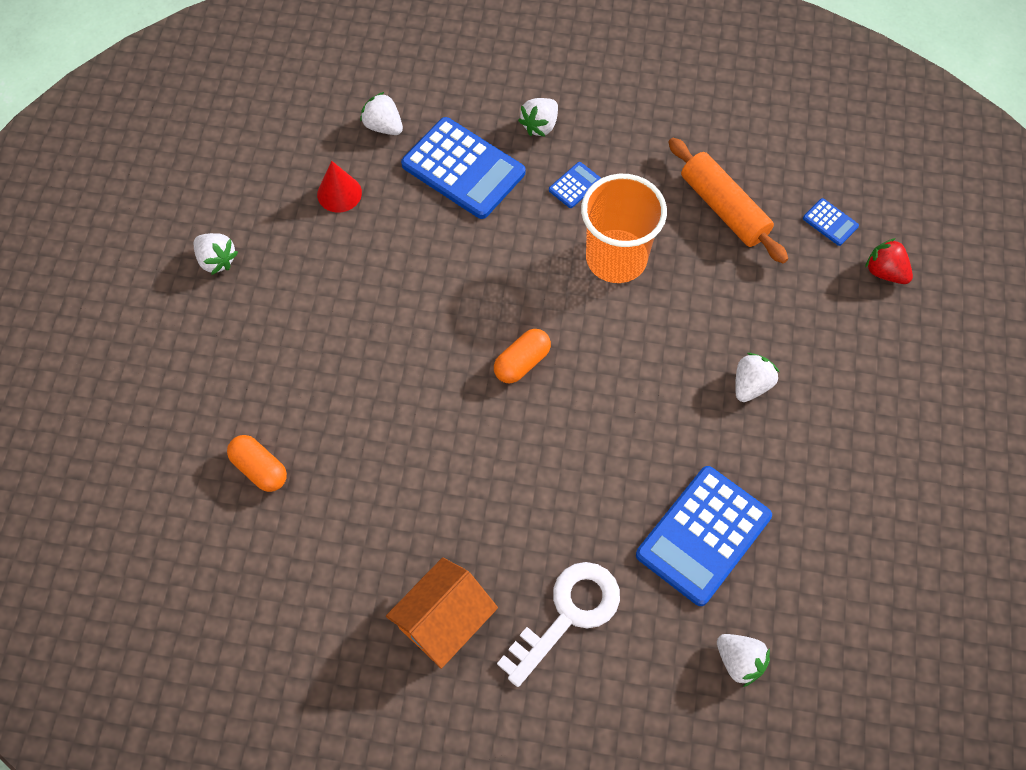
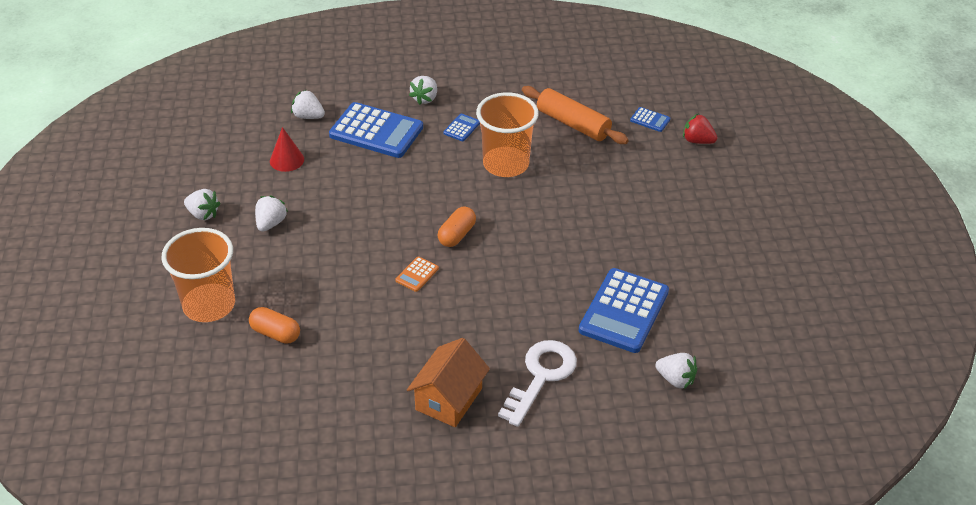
camera: 15 degrees left, 20 degrees down
(191, 406) = (209, 305): none -> orange cup
(455, 415) = (417, 274): none -> orange calculator
(751, 385) = (627, 219): white strawberry -> white strawberry (271, 223)

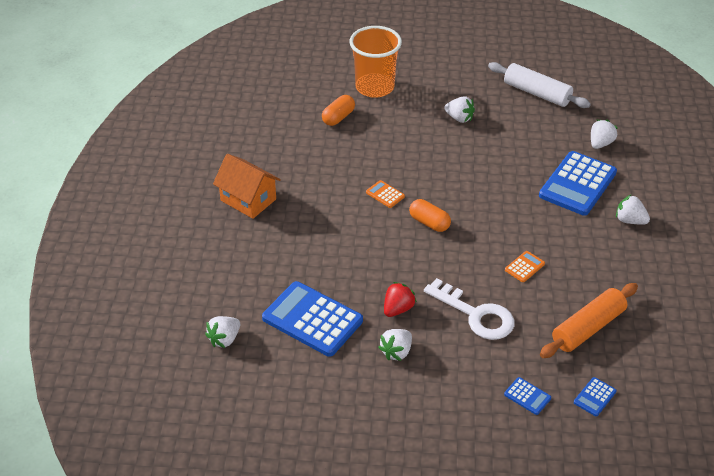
camera: 100 degrees right, 0 degrees up
(203, 214) = (474, 85): white strawberry -> white strawberry (396, 352)
(219, 163) = (537, 93): none -> white rolling pin
(287, 160) = (539, 129): red cone -> none
(461, 128) = (582, 242): blue calculator -> blue calculator (527, 396)
(506, 164) = (524, 267): orange cup -> orange calculator
(541, 376) = (254, 254): white key -> white key (476, 315)
(697, 141) = (555, 433): red strawberry -> red strawberry (398, 309)

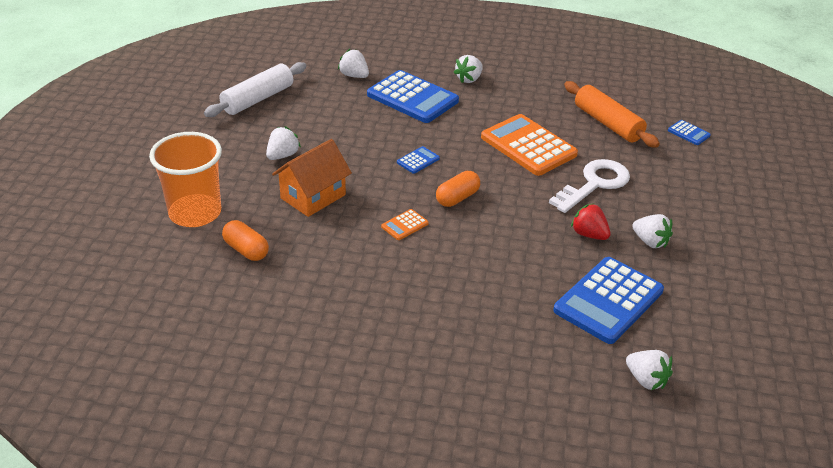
camera: 85 degrees left, 5 degrees down
(248, 200) = (393, 346): orange house -> orange house (313, 196)
(524, 267) = (528, 146): orange calculator -> orange calculator, size x2.30
(527, 396) = (694, 168): blue calculator -> blue calculator (418, 160)

